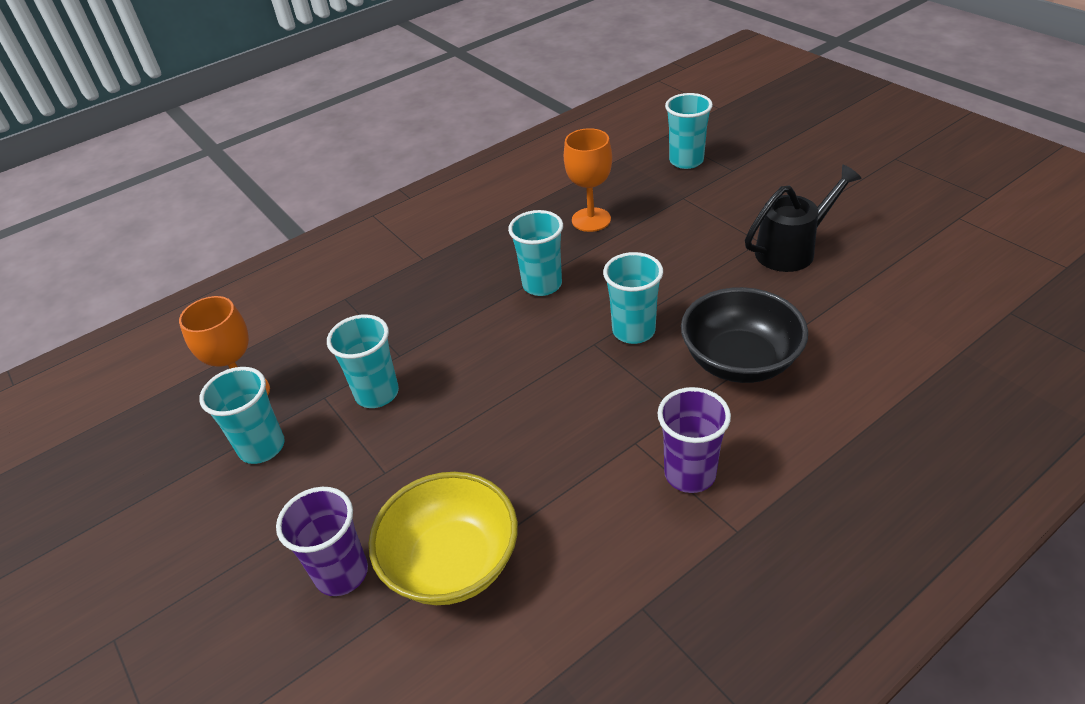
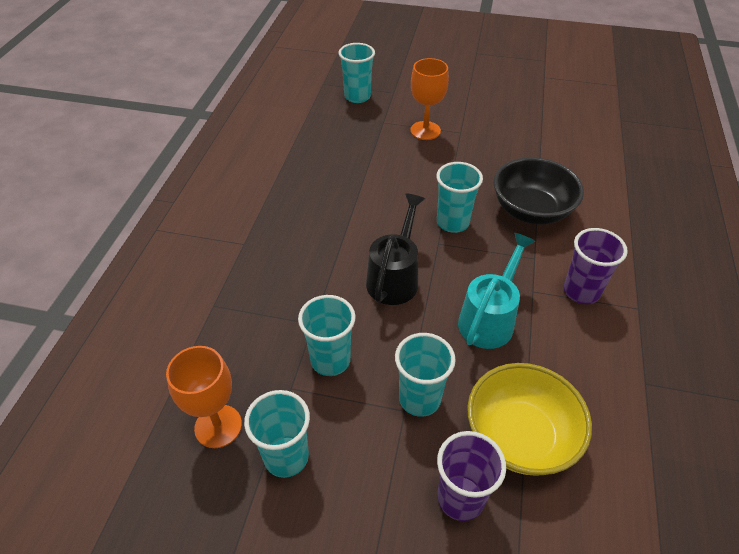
camera: 45 degrees left, 5 degrees up
(542, 285) = (358, 221): turquoise cup -> turquoise cup (419, 399)
(556, 442) = (489, 318): none -> turquoise watering can
(591, 220) = (339, 161): orange goblet -> orange goblet (425, 130)
(792, 249) = (483, 130): black watering can -> black watering can (395, 277)

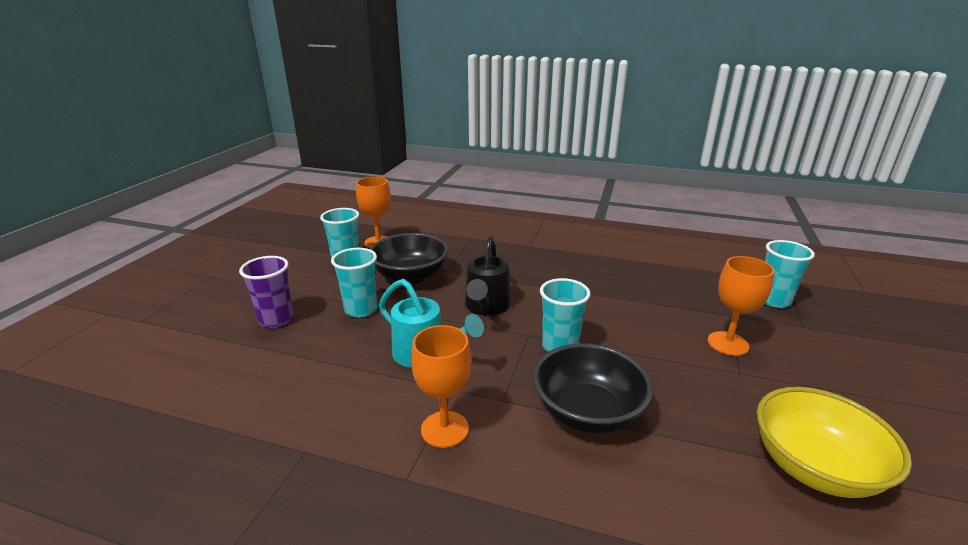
camera: 95 degrees right, 20 degrees down
(330, 360) = (410, 276): turquoise cup -> black bowl
(395, 277) = (486, 307): black watering can -> black watering can turned 75 degrees clockwise
(520, 436) = (302, 353): yellow bowl -> yellow bowl (814, 467)
(581, 291) = (444, 429): purple cup -> orange goblet

